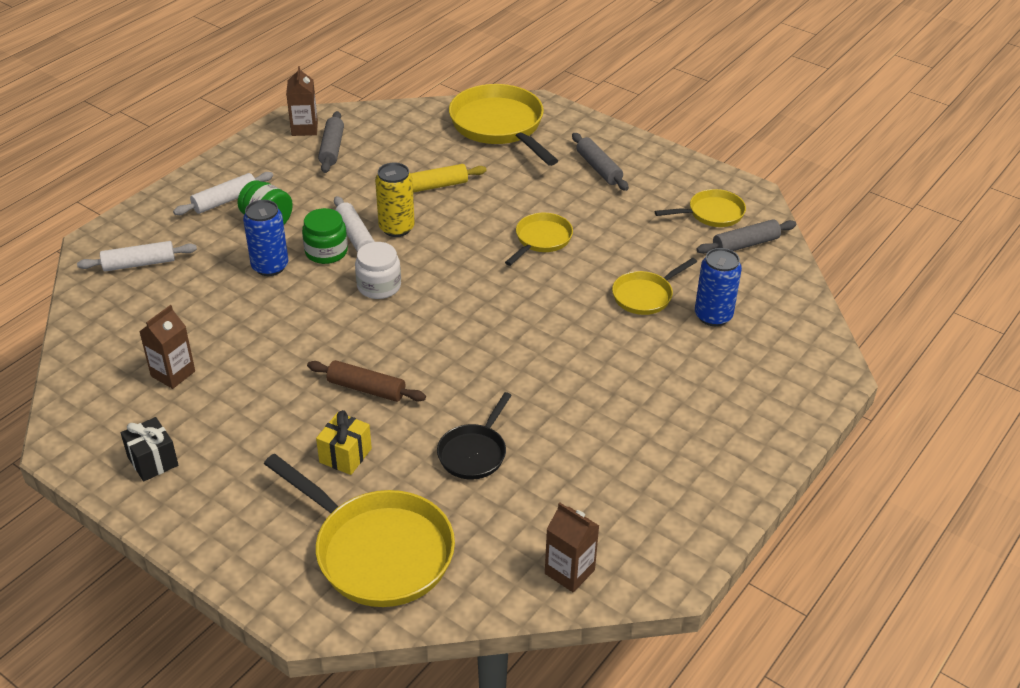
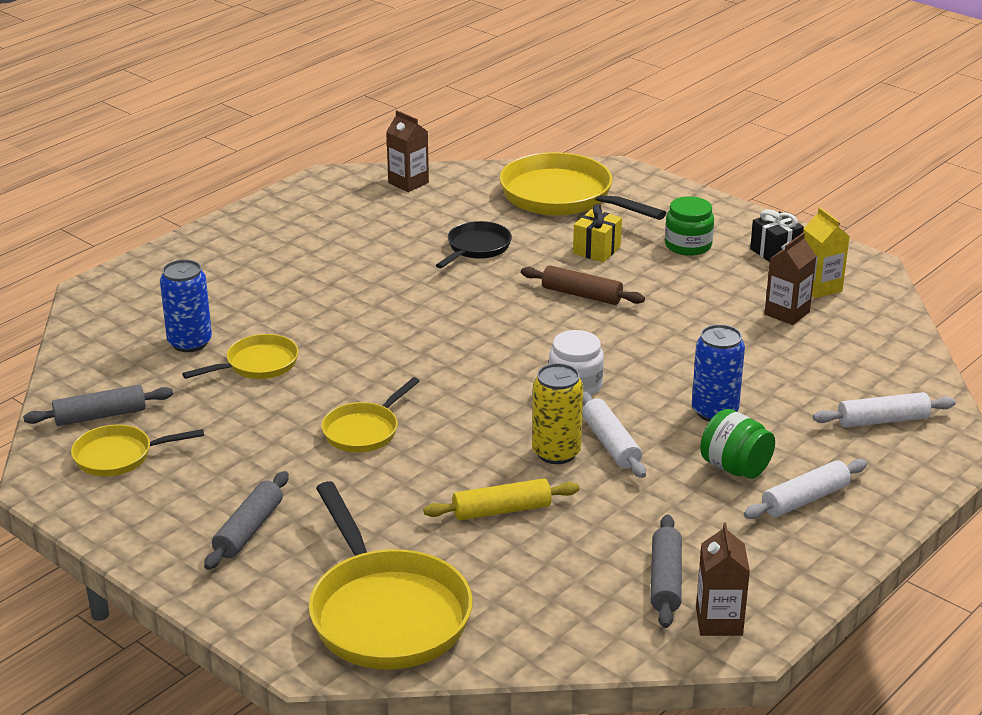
camera: 175 degrees left, 10 degrees down
(126, 410) = (819, 287): none -> yellow carton
(326, 252) = (646, 426): green jar -> green jar (688, 245)
(599, 168) = (249, 530): grey rolling pin -> grey rolling pin turned 45 degrees clockwise

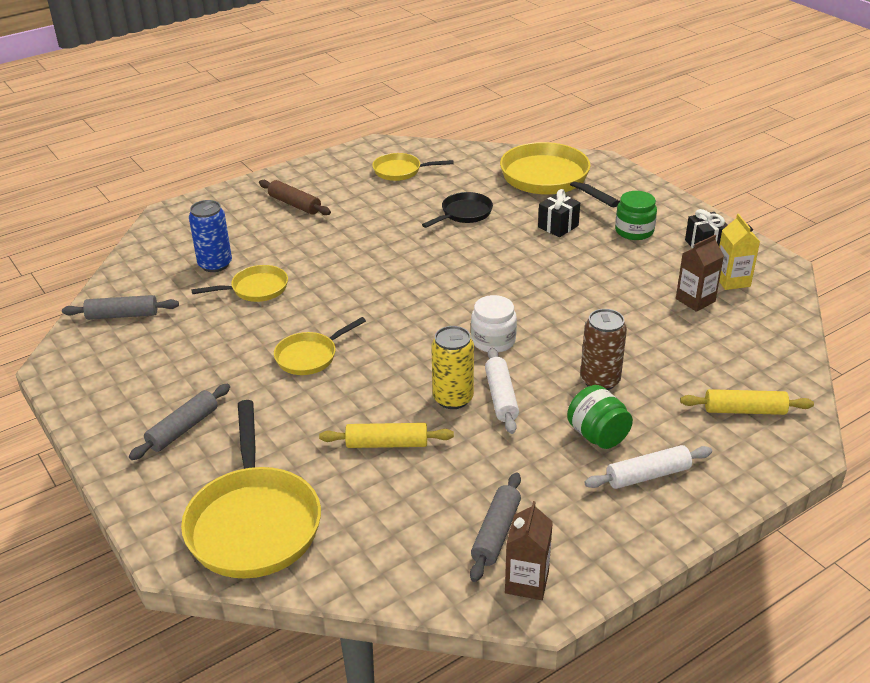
camera: 15 degrees right, 5 degrees up
(119, 456) = (119, 351): yellow pan -> yellow pan (400, 171)
(408, 183) = (435, 155): brown carton -> none
(581, 295) = (530, 263): brown rolling pin -> brown rolling pin (294, 204)
(596, 250) = (558, 226): yellow gift -> black gift
(714, 411) = (600, 380): blue can -> brown can
(883, 420) = (744, 410): white rolling pin -> yellow rolling pin

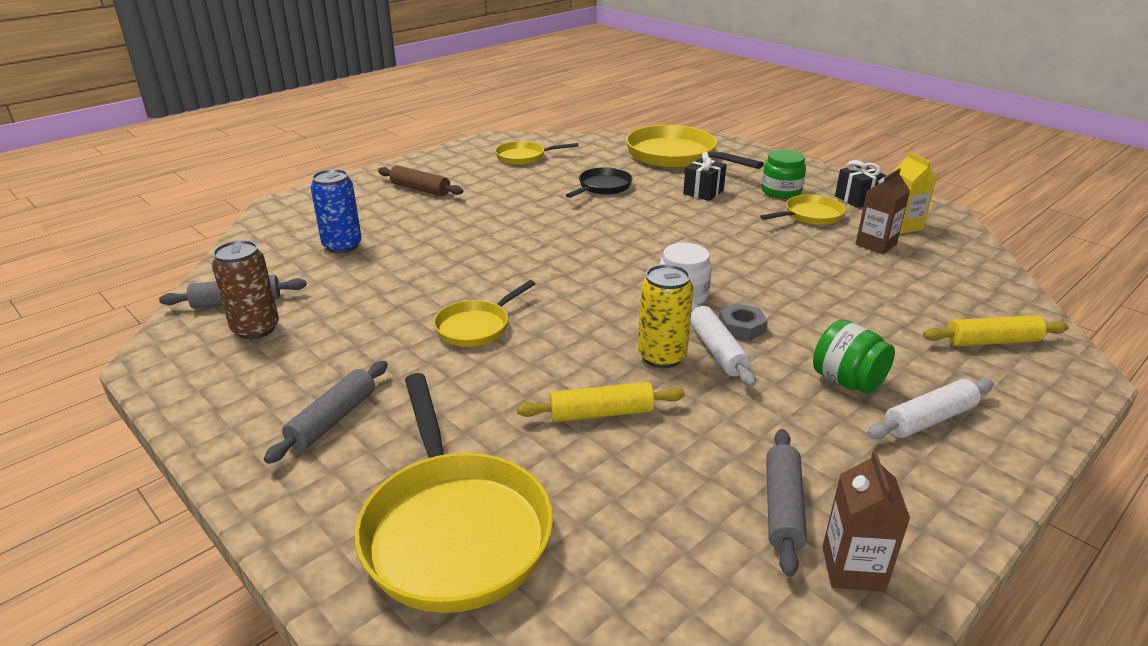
camera: 10 degrees left, 5 degrees down
(256, 289) = (395, 265): yellow pan -> yellow pan (810, 216)
(531, 377) = (741, 327): none -> grey nut
(600, 380) = (819, 325): brown can -> brown can (256, 329)

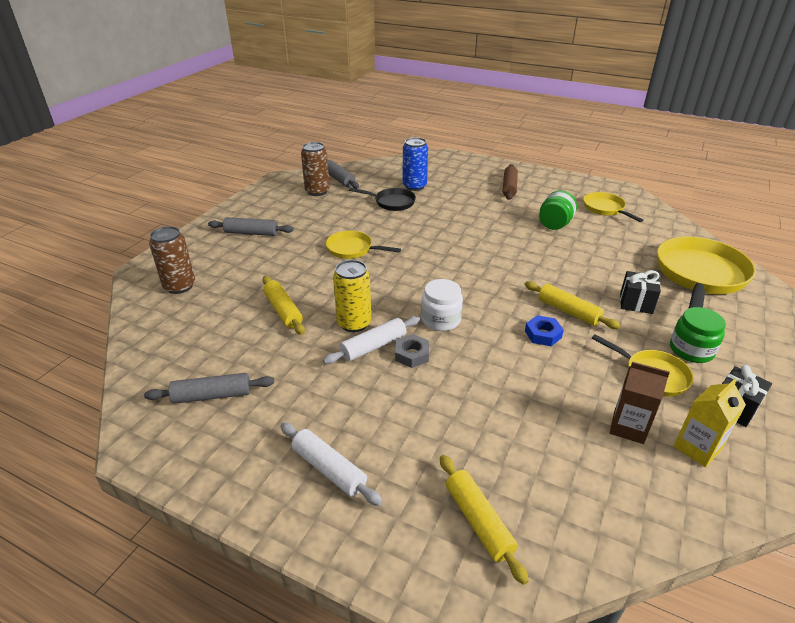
camera: 70 degrees right, 5 degrees up
(454, 530) = (179, 286): yellow pan -> brown can
(602, 187) = (589, 252): black pan -> black pan (392, 202)
(701, 224) = (568, 311): none -> yellow rolling pin
(734, 246) = (543, 334): none -> blue nut
(847, 381) = (363, 418): green jar -> green jar (554, 224)
(853, 568) = (163, 430): brown carton -> none

